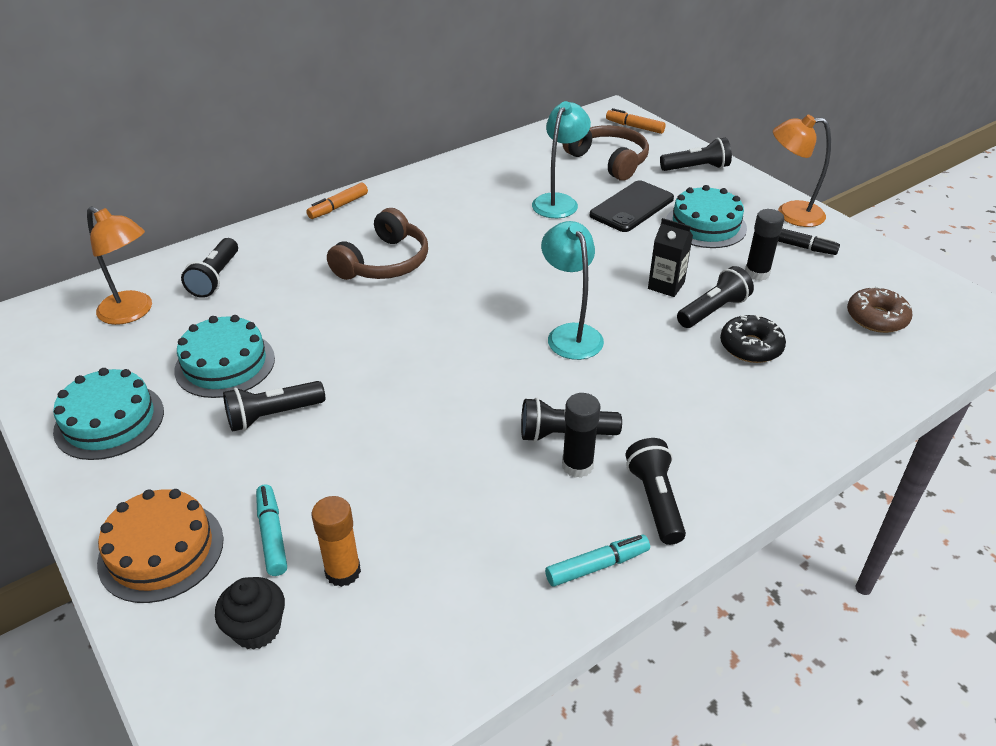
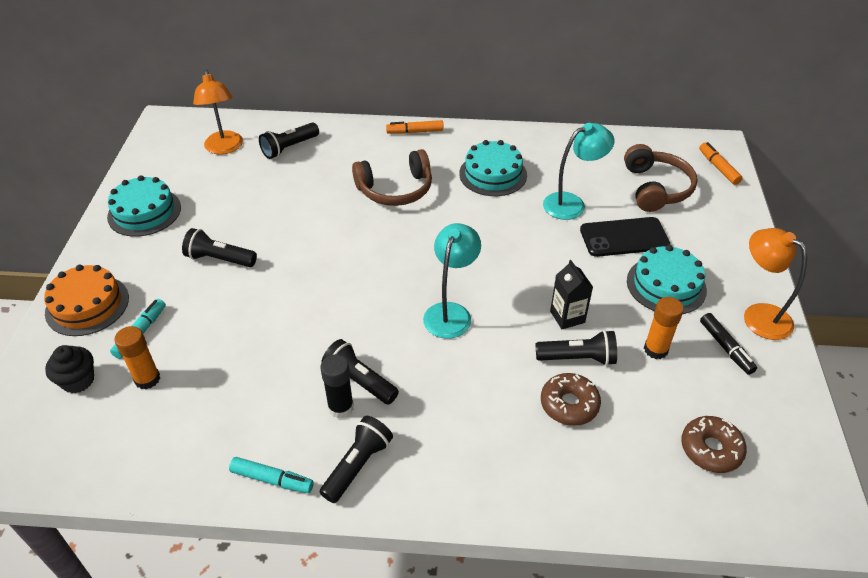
camera: 40 degrees right, 5 degrees up
(225, 364) = (232, 210): turquoise cake -> turquoise cake (493, 174)
(696, 168) = (725, 231): black flashlight -> none
(750, 347) = (569, 404): black donut -> brown donut
(757, 273) = (655, 349): black glue stick -> orange glue stick

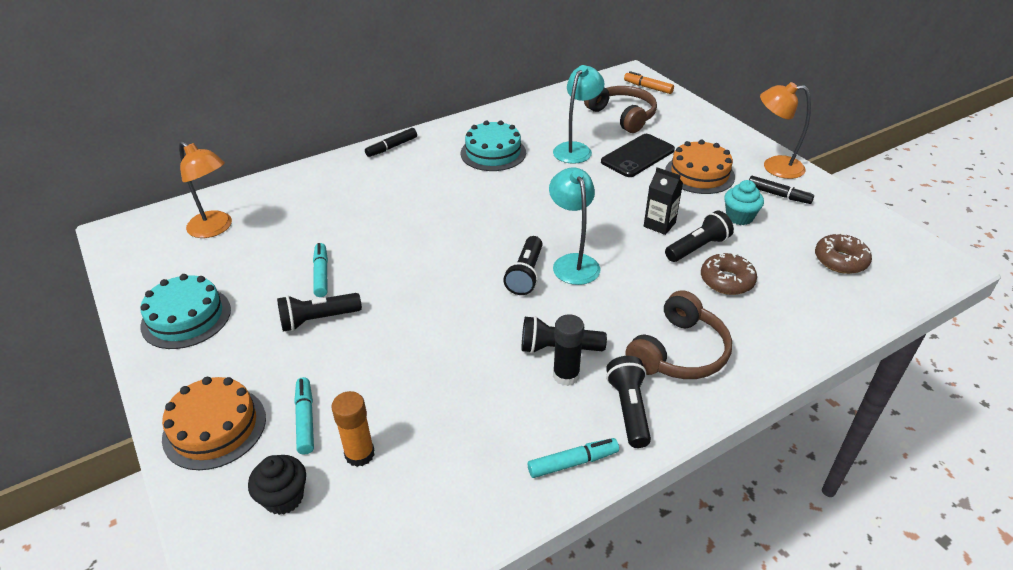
camera: 35 degrees left, 5 degrees down
(256, 223) = (321, 274): none -> turquoise marker
(289, 148) = (285, 203): black flashlight -> black flashlight (525, 274)
(395, 189) = (424, 195): brown headphones -> brown headphones (678, 352)
(415, 132) = (392, 147): orange marker -> black marker
(655, 349) = (739, 217): orange glue stick -> turquoise cupcake
(666, 285) = (699, 174): turquoise cake -> orange cake

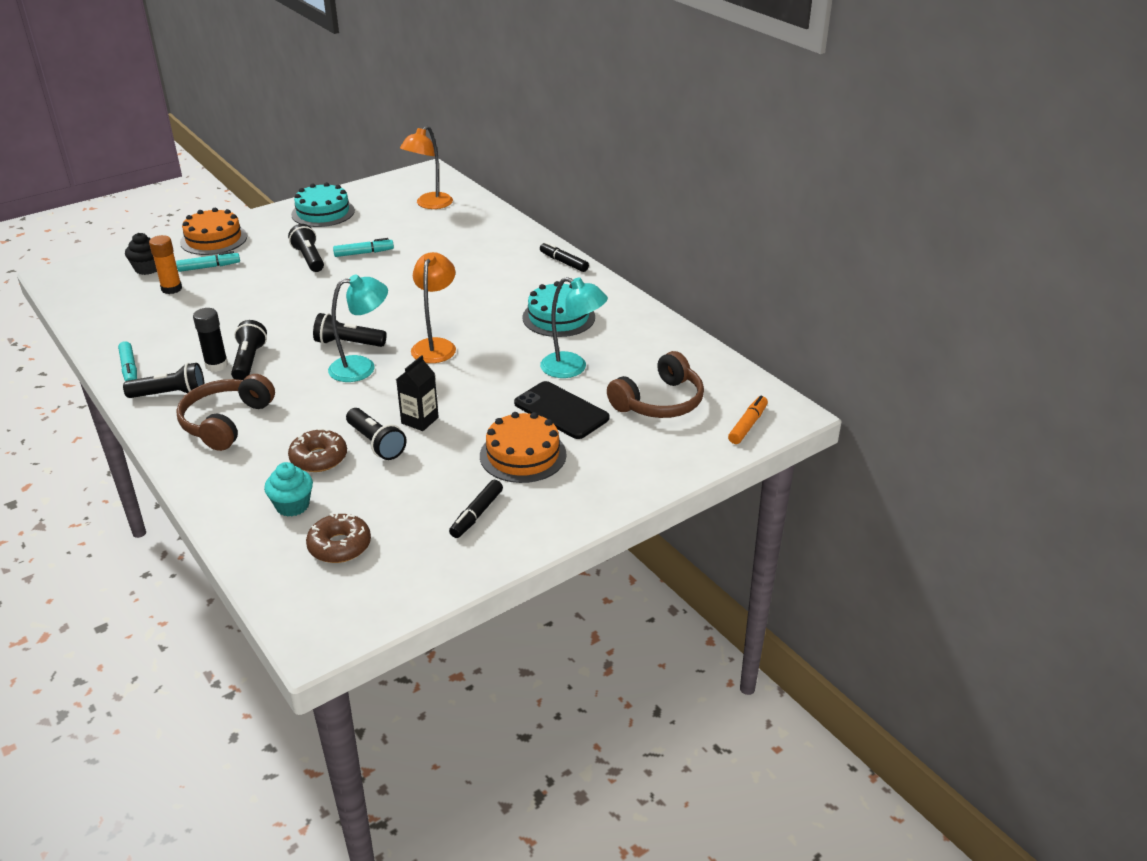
camera: 85 degrees right, 5 degrees down
(678, 352) = (226, 422): brown headphones -> brown headphones turned 75 degrees clockwise
(739, 217) = (430, 478): turquoise cupcake -> turquoise cupcake (292, 506)
(774, 167) = (544, 519): orange lamp -> orange lamp (436, 345)

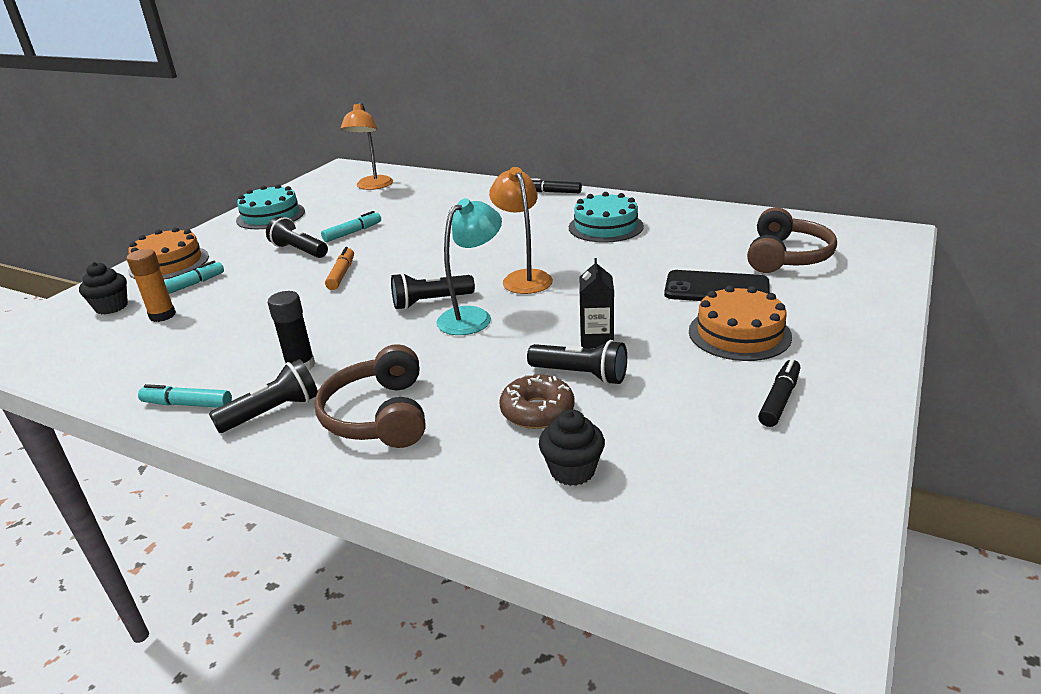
camera: 25 degrees left, 5 degrees down
(129, 369) = (187, 404): turquoise marker -> turquoise marker turned 150 degrees clockwise
(249, 361) = (336, 350): black flashlight -> none
(292, 506) = (572, 470): turquoise cupcake -> black cupcake
(340, 546) = (686, 490): brown donut -> none
(477, 514) = (779, 400): black marker -> black marker turned 150 degrees counterclockwise
(572, 368) = (675, 256): turquoise lamp -> none
(747, 425) = (881, 250): orange marker -> orange marker (341, 274)

